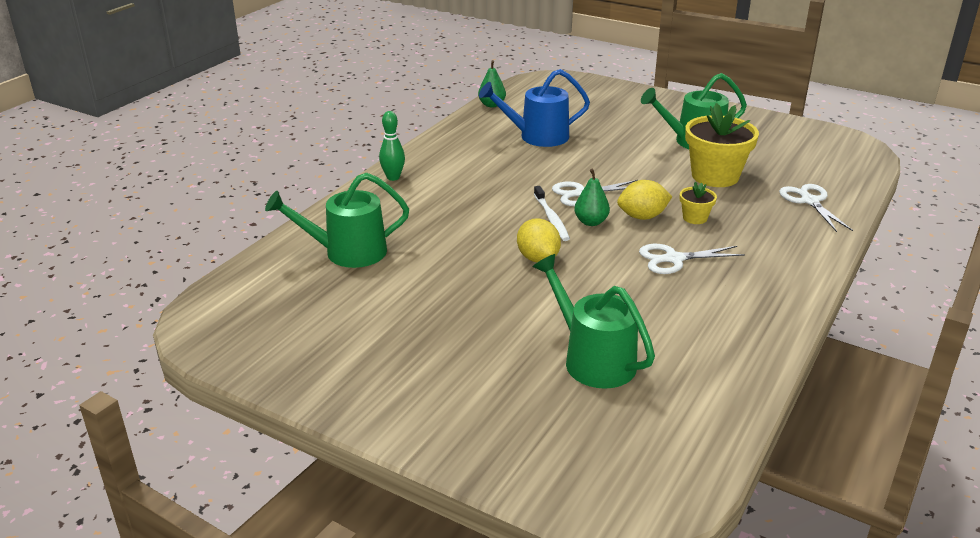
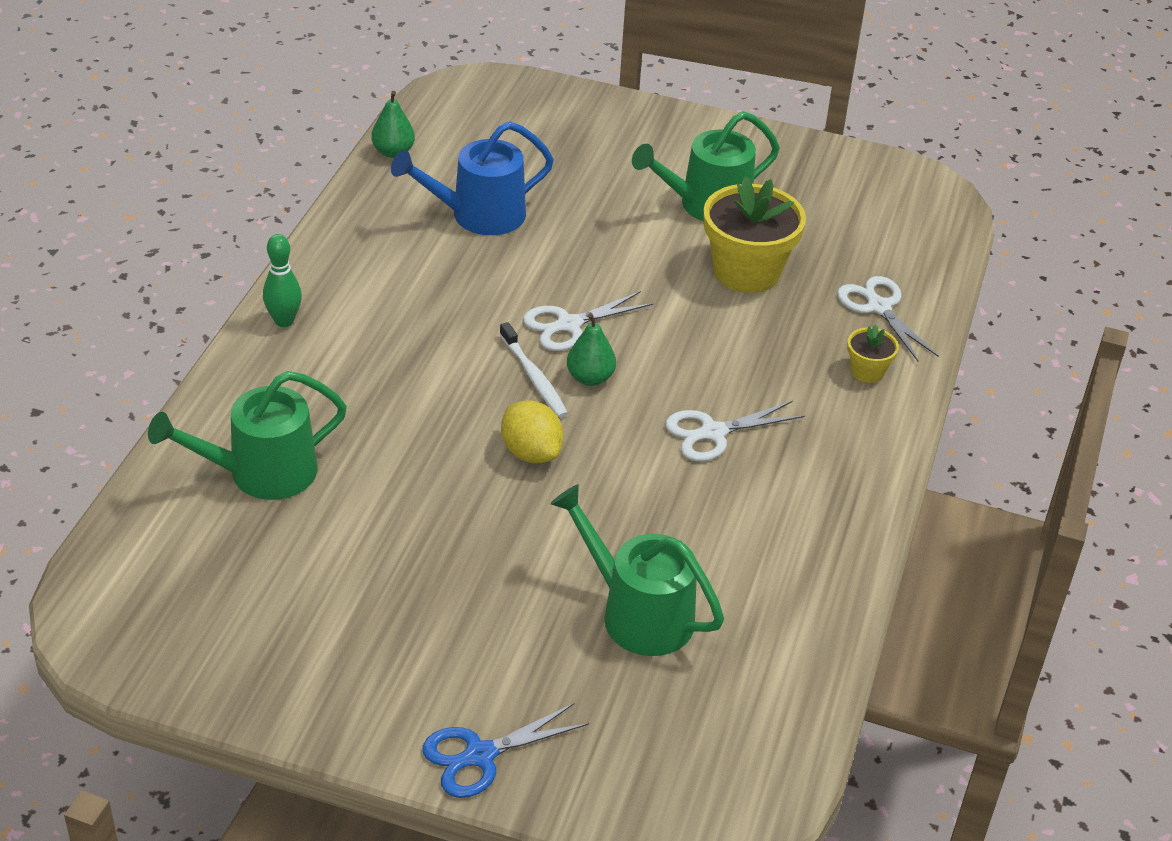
camera: 15 degrees left, 10 degrees up
(445, 437) = (480, 755): none -> blue scissors
(642, 217) = (658, 360): yellow lemon -> none
(695, 218) = (730, 355): yellow flower pot -> yellow flower pot (867, 371)

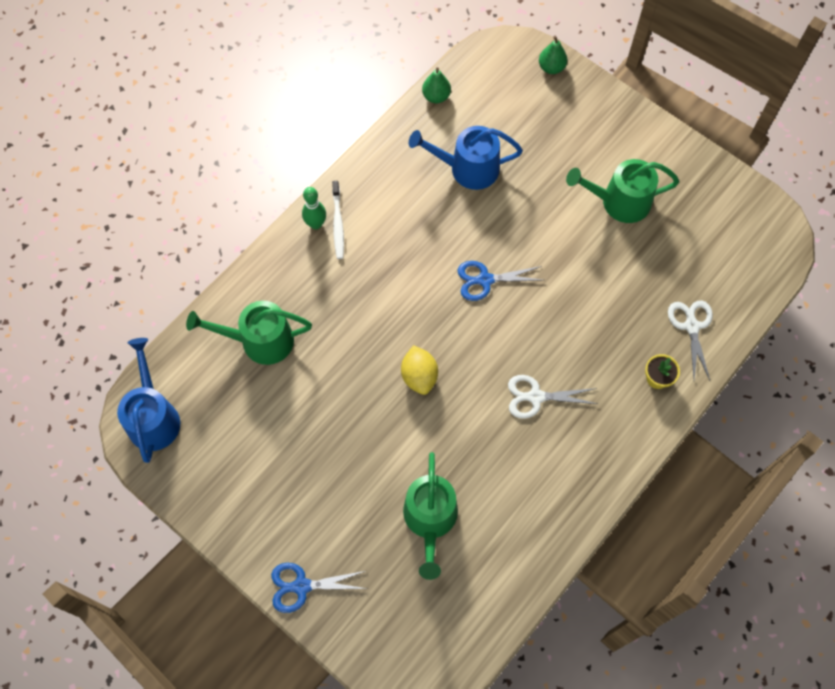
camera: 25 degrees right, 25 degrees up
(126, 610) = (153, 417): none -> blue watering can
(534, 377) = (446, 317): white toothbrush -> white toothbrush (338, 224)
(569, 325) = (485, 280): white scissors -> blue scissors
(590, 378) = (479, 328): green pear -> green pear (551, 68)
(638, 614) = (430, 519): green watering can -> green watering can turned 150 degrees counterclockwise
(746, 272) = (618, 269): yellow flower pot -> none

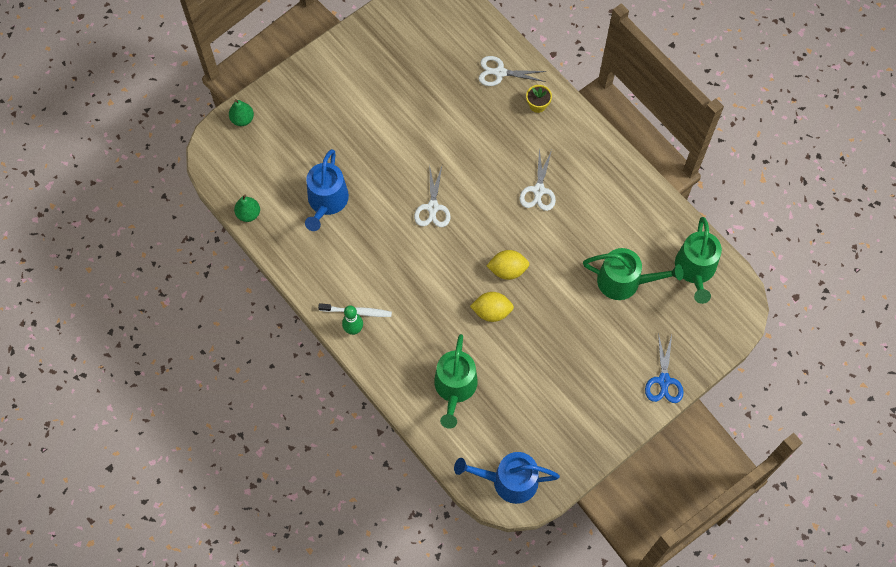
camera: 80 degrees left, 0 degrees up
(361, 366) = (491, 312): none -> yellow lemon
(485, 280) = (433, 207): blue scissors -> white scissors
(619, 202) = (383, 97): green watering can -> green watering can (695, 270)

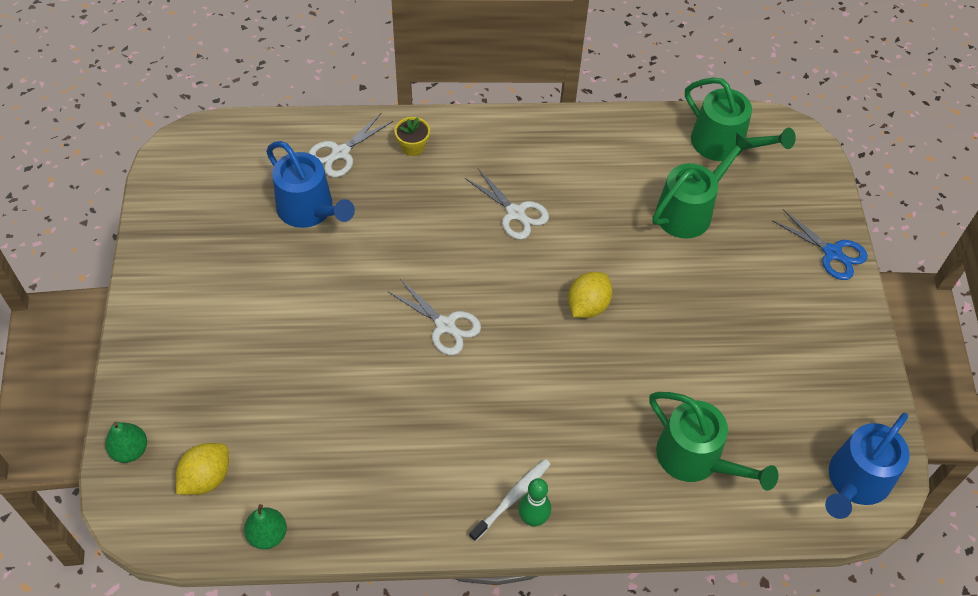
camera: 55 degrees left, 10 degrees down
(326, 201) = (335, 431): blue watering can -> blue watering can (309, 210)
(491, 312) = (627, 356): yellow lemon -> yellow lemon (206, 478)

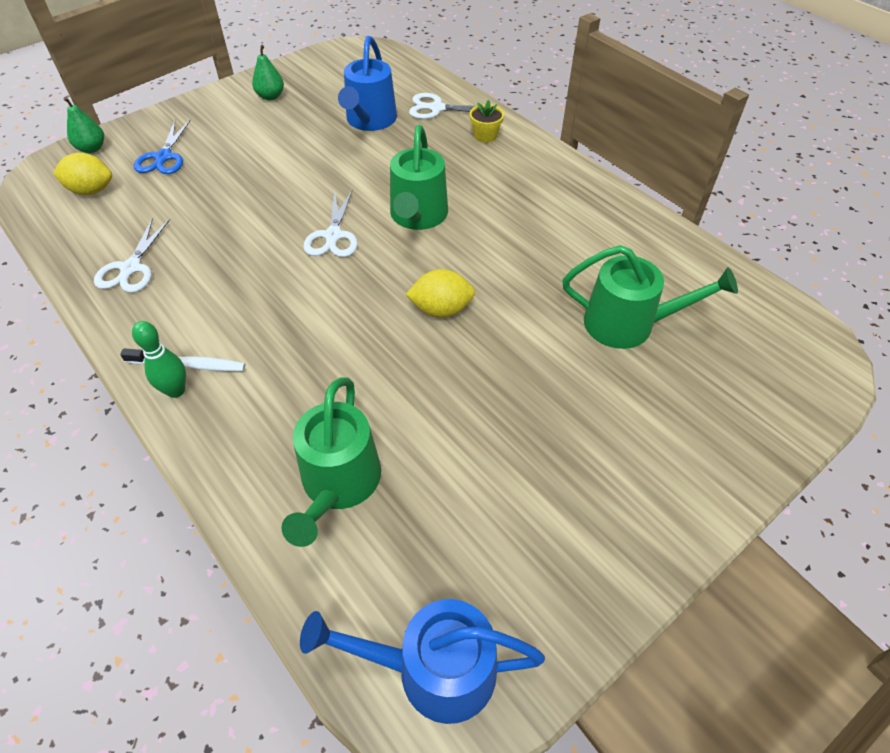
camera: 55 degrees right, 5 degrees down
(268, 534) = (59, 243): green pear -> green pear (270, 96)
(515, 213) = (488, 217): white scissors -> white scissors (131, 268)
(724, 144) = (738, 309): green watering can -> green watering can (418, 216)
(832, 253) = (723, 471): blue scissors -> blue scissors (164, 157)

